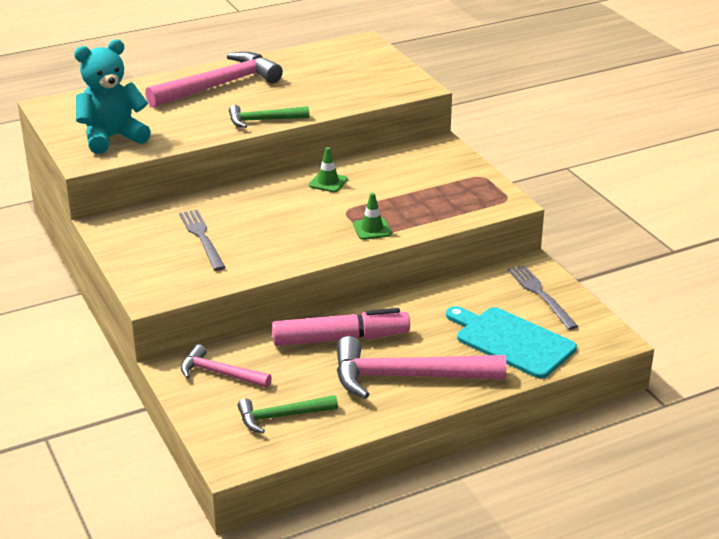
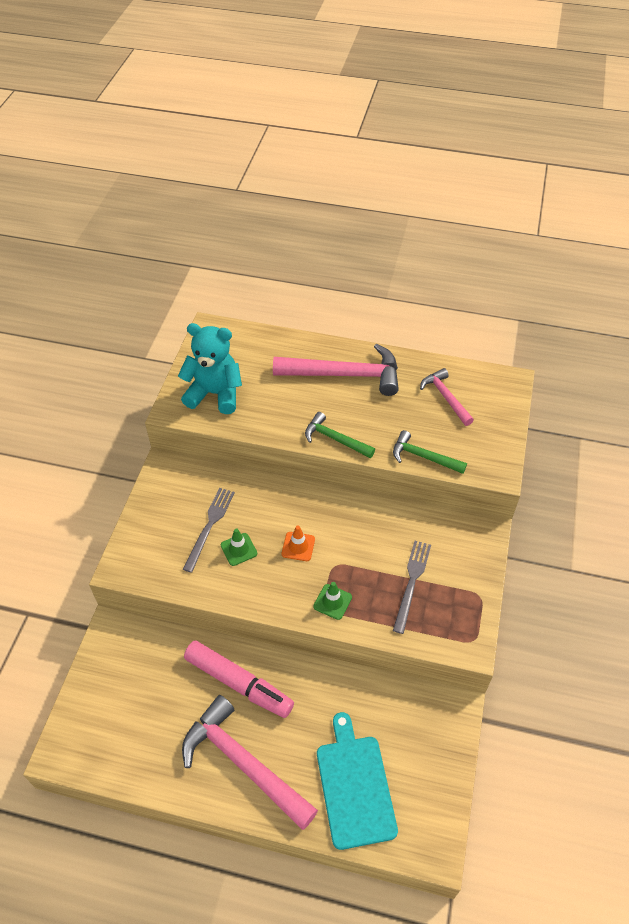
camera: 40 degrees right, 20 degrees up
(220, 373) = (132, 657): pink hammer -> pink hammer (445, 397)
(282, 416) = (128, 735): green hammer -> green hammer (423, 457)
(300, 214) = (298, 546): none -> orange traffic cone
(328, 182) = (353, 522): green traffic cone -> green traffic cone (239, 549)
(541, 295) = (429, 750): grey fork -> grey fork (411, 582)

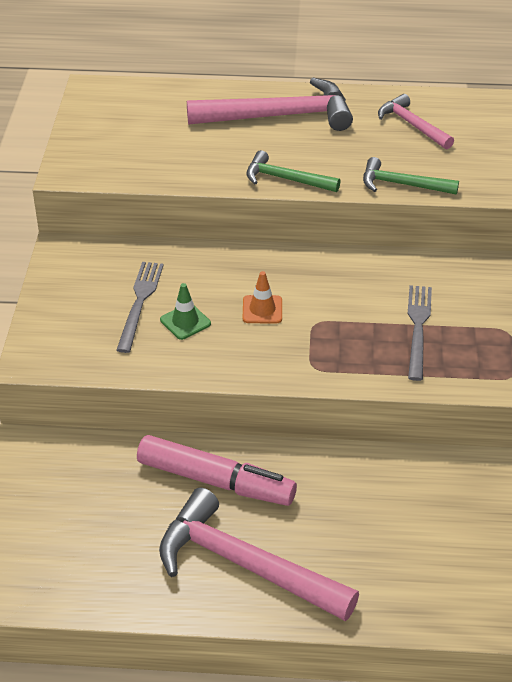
camera: 10 degrees left, 10 degrees down
(215, 394) = (117, 151): turquoise teddy bear -> none
(332, 602) = (322, 360): green traffic cone -> none
(355, 786) = (398, 568): turquoise cutting board -> none

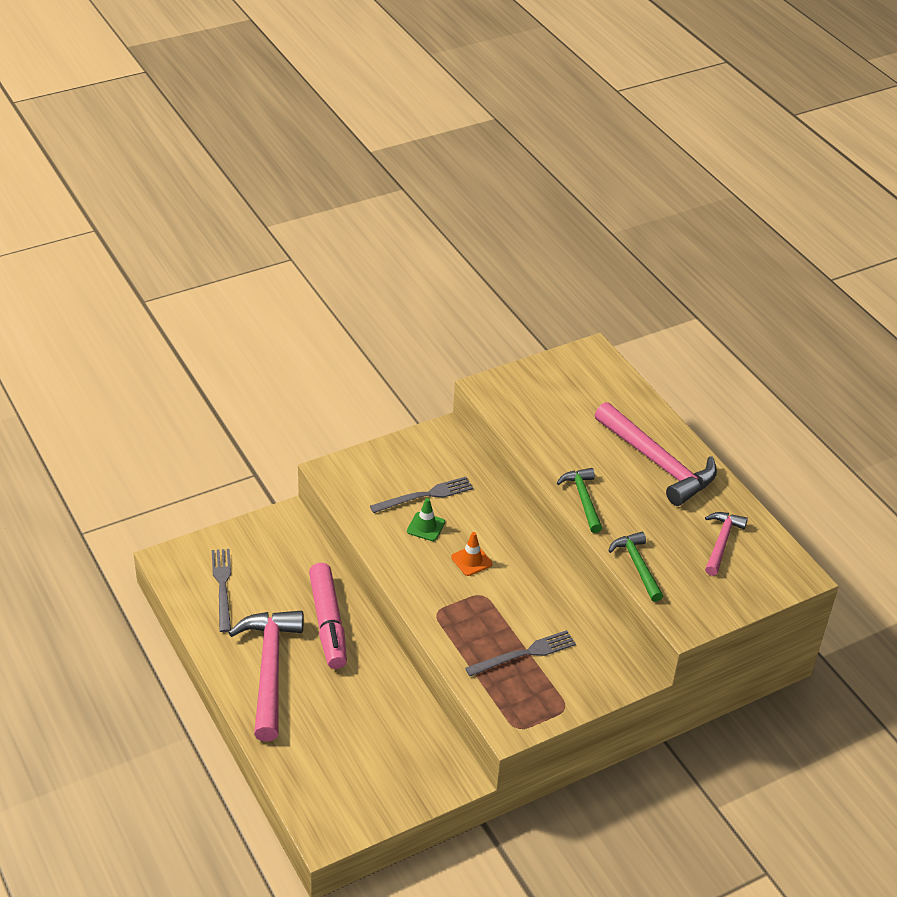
camera: 55 degrees right, 0 degrees up
(81, 554) = (222, 586): none -> grey fork

